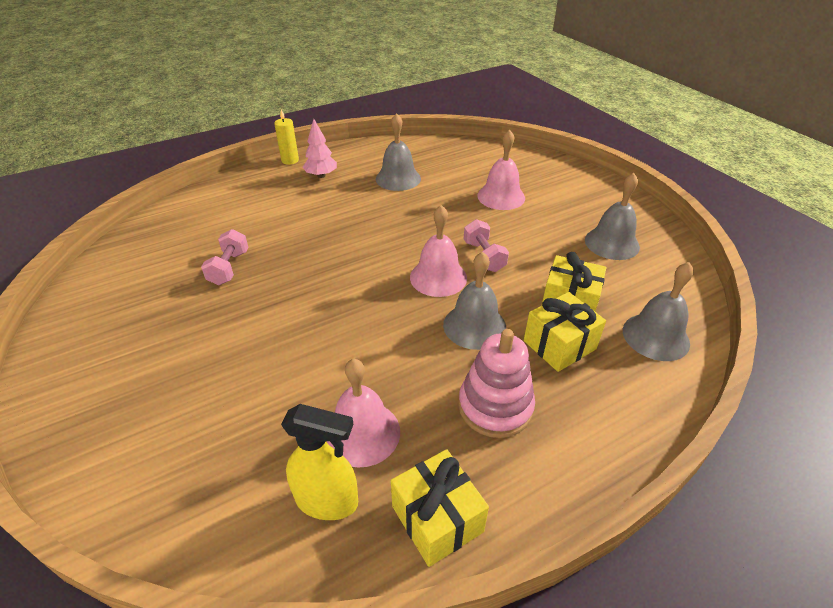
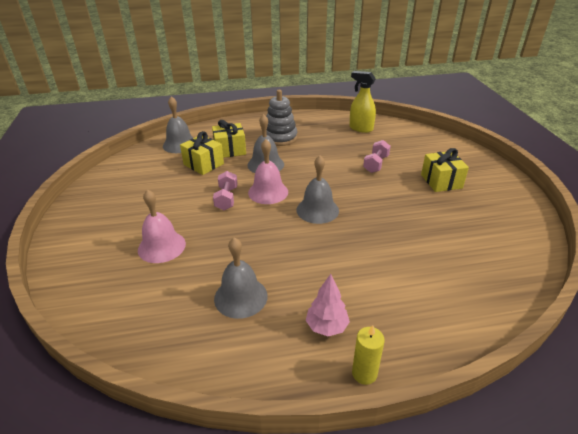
camera: 160 degrees left, 5 degrees down
(229, 268) = (420, 229): pink dumbbell -> pink dumbbell (376, 164)
(362, 433) = (342, 140): pink bell -> none
(437, 519) = (322, 119): yellow gift -> yellow gift (441, 181)
(495, 406) = (280, 138): pink stacking toy -> grey stacking toy
(612, 243) = (132, 189): grey bell -> grey bell (317, 210)

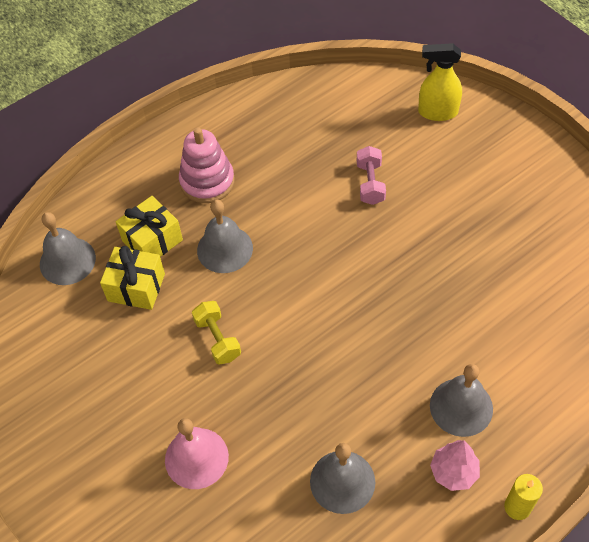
camera: 25 degrees left, 20 degrees up
(226, 199) = (217, 339): pink dumbbell -> yellow dumbbell
(268, 192) = (263, 301): pink bell -> none
(280, 138) = (207, 181): grey stacking toy -> pink stacking toy
(317, 210) = (345, 305): grey bell -> grey bell (461, 407)
(360, 128) = (309, 111): yellow spray bottle -> yellow spray bottle (437, 112)
(441, 181) = (466, 183): yellow gift -> none

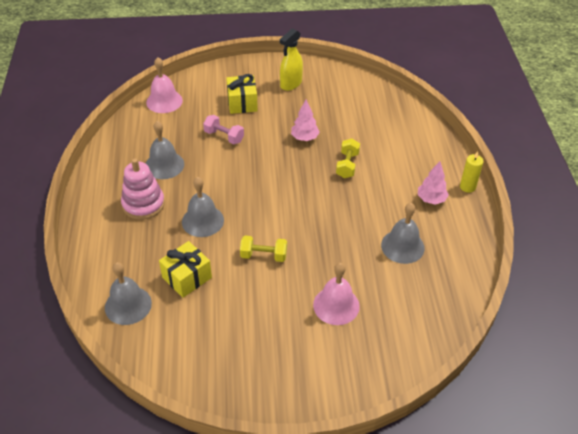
camera: 60 degrees left, 10 degrees down
(152, 240) = (159, 252): yellow gift -> yellow gift (242, 103)
(376, 92) = (164, 101): none -> pink bell
(433, 338) = (347, 165): none -> yellow dumbbell
(437, 112) = (206, 87): yellow spray bottle -> yellow spray bottle (291, 84)
(441, 264) = (304, 138): none -> pink tree
(461, 407) = (396, 176): grey bell -> grey bell (164, 165)

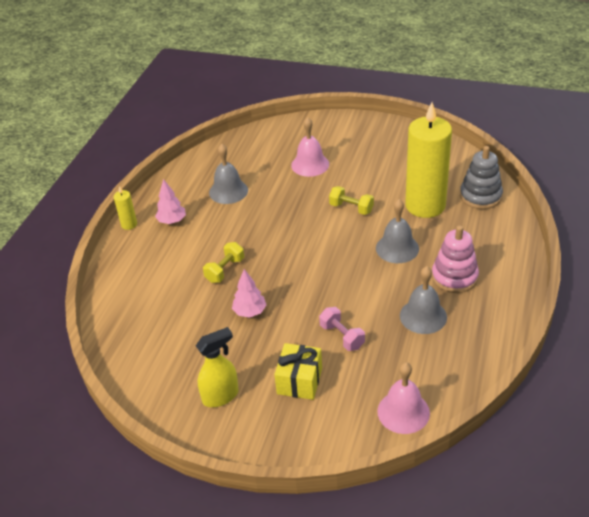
camera: 155 degrees left, 5 degrees down
(128, 305) = (480, 196): grey bell -> grey stacking toy
(187, 277) = (425, 205): yellow gift -> yellow candle

